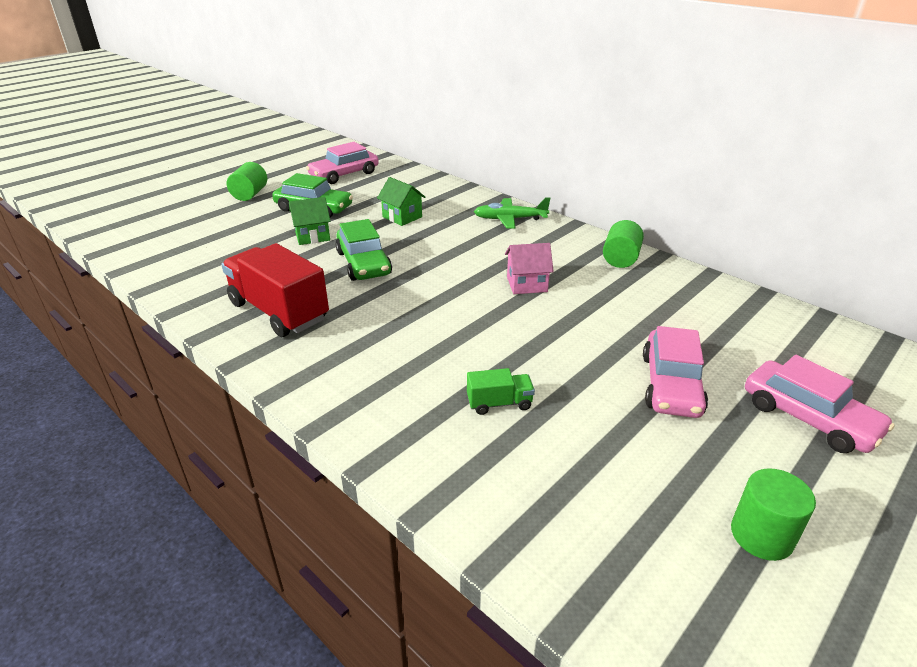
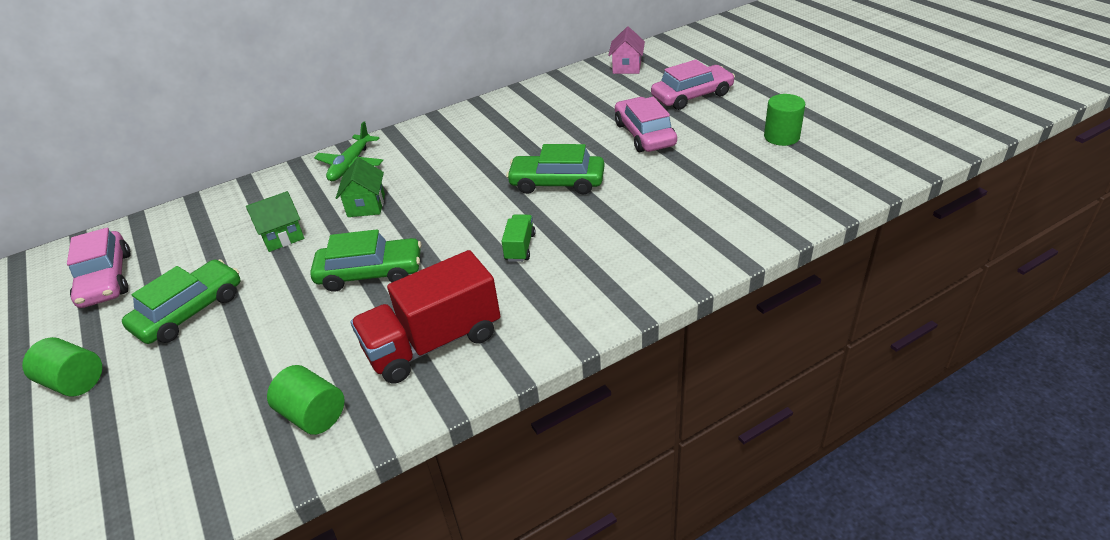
camera: 70 degrees left, 5 degrees up
(312, 236) = (271, 313): green house -> green house (366, 205)
(499, 403) = (640, 212): green truck -> green truck (520, 247)
(527, 284) = (480, 173): pink house -> pink house (627, 67)
(532, 334) = (557, 183): none -> green car
(620, 259) = (469, 119): green cylinder -> green cylinder (313, 414)
(671, 384) = (644, 134): pink car -> pink car turned 135 degrees counterclockwise

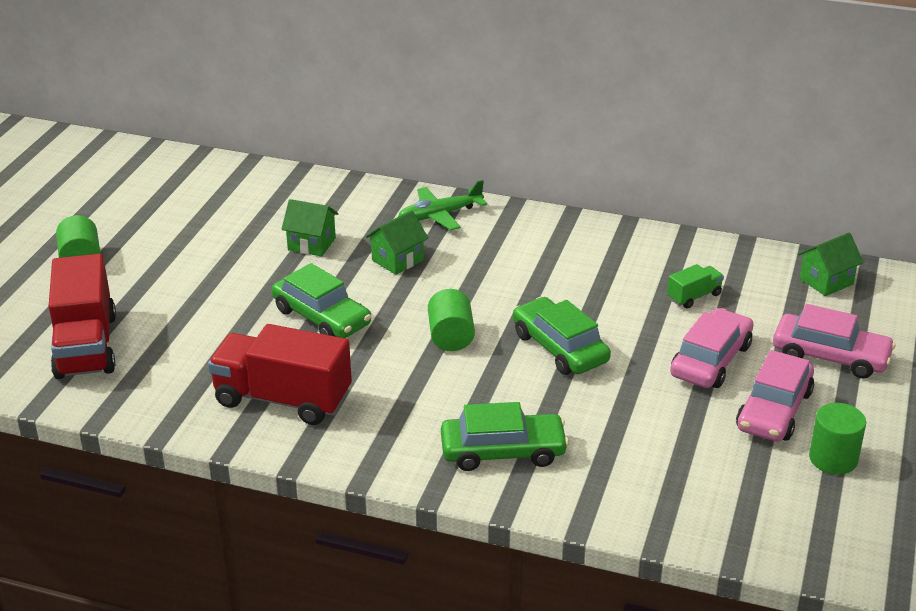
camera: 45 degrees right, 5 degrees down
(106, 279) = (178, 197): pink car -> pink car (774, 410)
(190, 311) = (189, 259): green car -> green car (503, 451)
(190, 439) = (86, 346): none -> red truck
(313, 414) = (158, 386): green cylinder -> green cylinder (451, 337)
(520, 247) = (443, 378): green truck -> green truck (694, 296)
(627, 67) = (826, 281): pink house -> green house

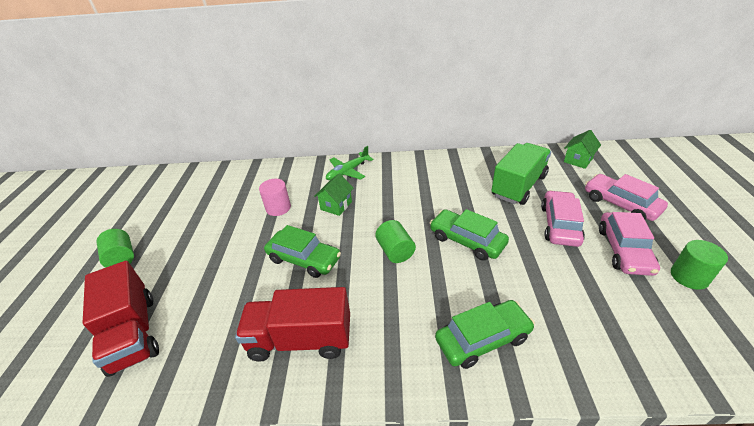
camera: 15 degrees left, 5 degrees up
(311, 244) = (278, 208): green house -> pink cylinder
(694, 296) = (518, 186): green truck -> green truck, size x2.17
(830, 356) = (620, 204): pink car -> pink car turned 135 degrees counterclockwise

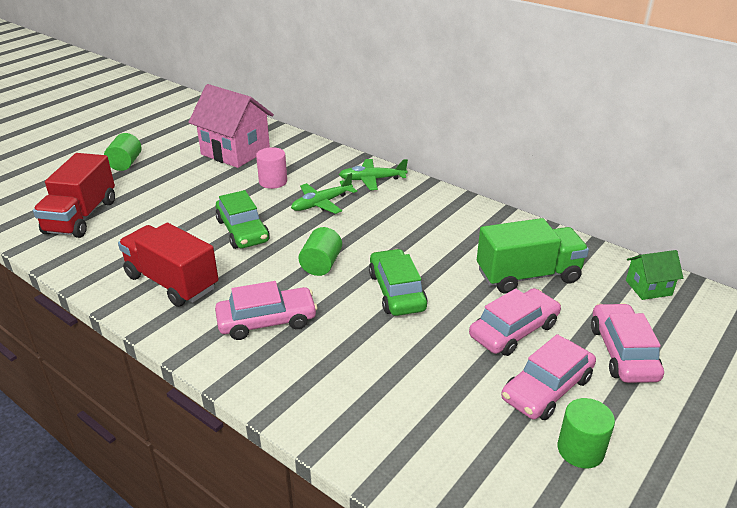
camera: 35 degrees right, 5 degrees down
(217, 199) = (235, 152): none -> pink house
(336, 205) = (322, 203): green house -> green plane
(417, 320) = (267, 321): none -> pink car
(482, 339) = (298, 364): green car -> none

